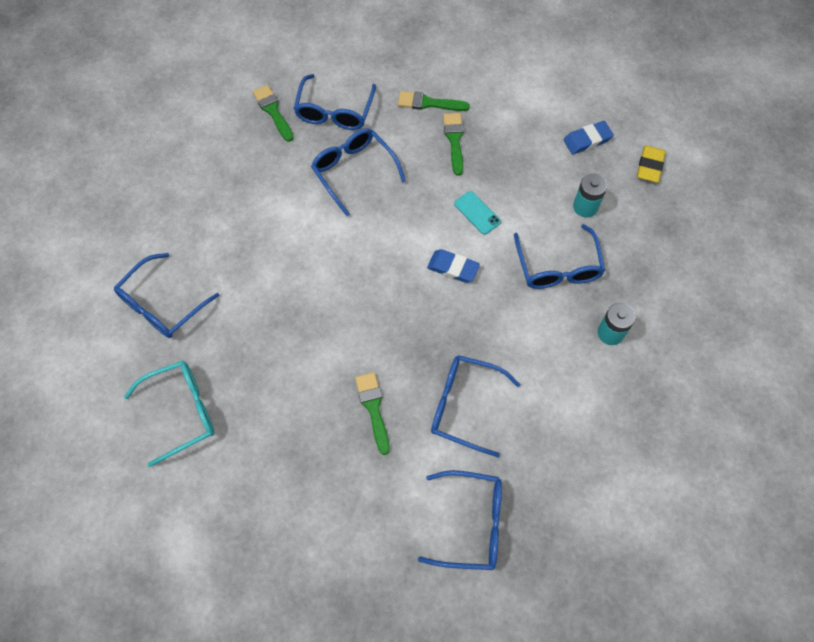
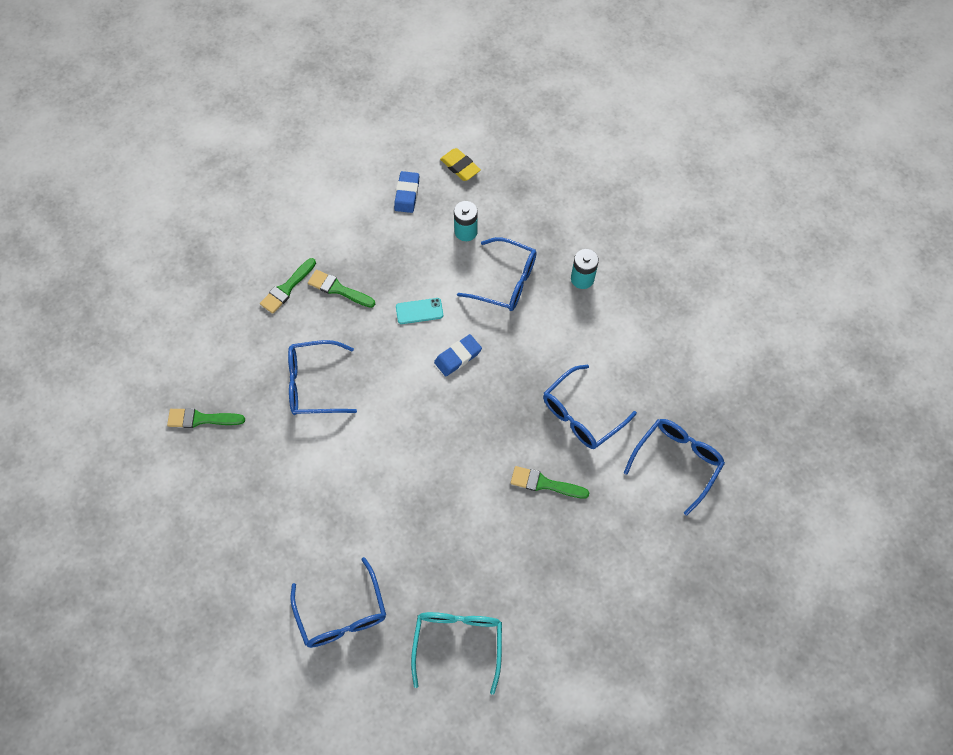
camera: 60 degrees left, 0 degrees up
(334, 111) = (240, 367): blue glasses -> none

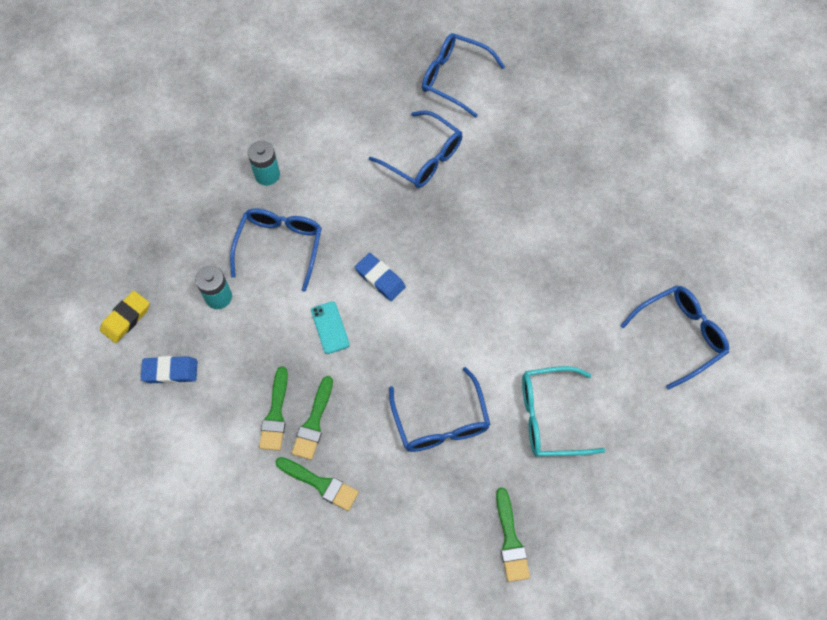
camera: 100 degrees left, 0 degrees up
(458, 643) = (674, 230): turquoise glasses -> turquoise glasses (550, 417)
(544, 484) = (502, 180): green brush -> green brush (275, 414)

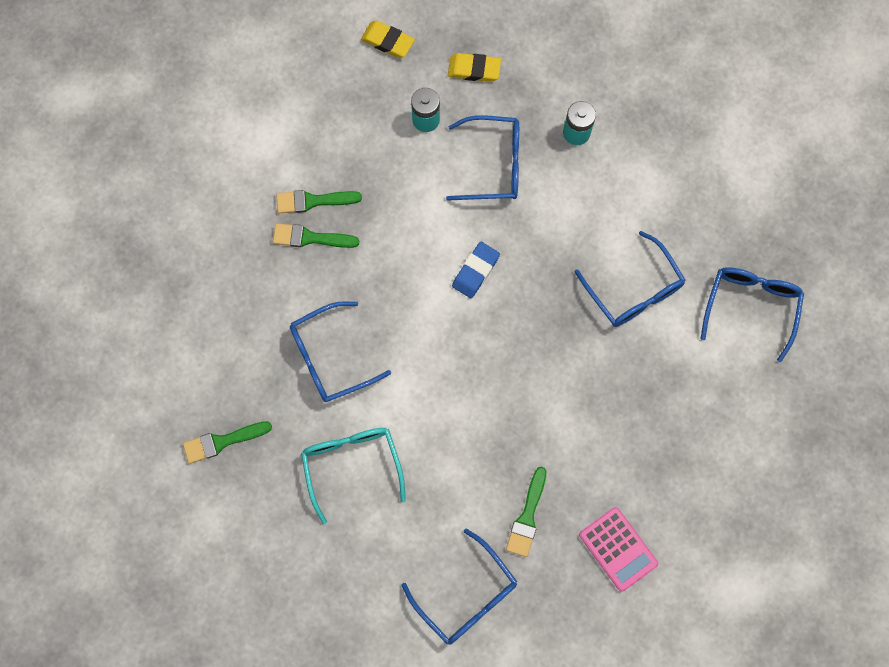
camera: 80 degrees right, 10 degrees up
(170, 371) = (340, 96): blue eraser -> none
(180, 247) = (474, 69): none -> yellow eraser
(320, 484) = (251, 257): green brush -> green brush (527, 516)
(330, 327) = (412, 232): turquoise phone -> none
(423, 158) = (633, 289): blue glasses -> blue glasses turned 60 degrees counterclockwise
(647, 210) = (618, 549): none -> pink calculator

